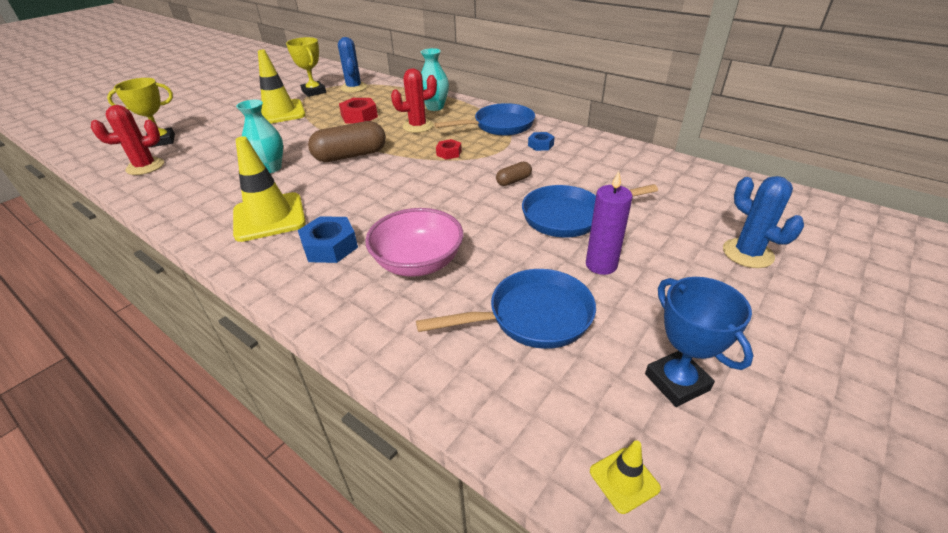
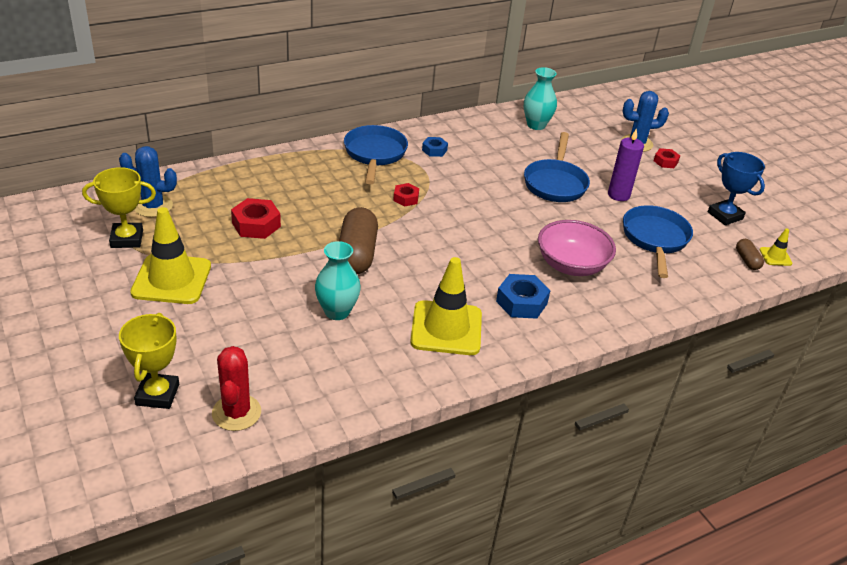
camera: 70 degrees left, 0 degrees up
(418, 126) = (326, 196): red cactus -> none
(435, 107) = (287, 172): turquoise vase -> turquoise vase (536, 125)
(513, 181) = (485, 185): brown capsule -> brown capsule (747, 260)
(676, 382) = (725, 215): blue trophy -> blue trophy turned 60 degrees clockwise
(741, 288) = (665, 162): none -> red nut

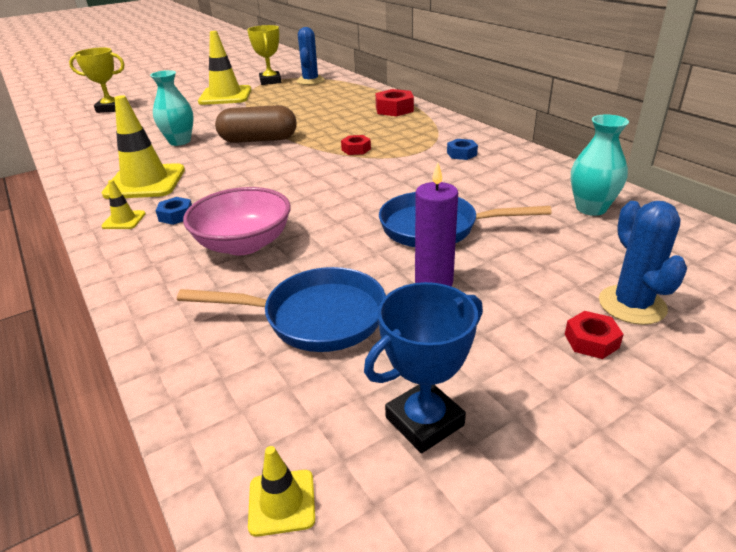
camera: 90 degrees right, 5 degrees down
(236, 413) = (82, 127): red cactus -> none
(256, 224) = (295, 106): red nut -> red nut (394, 109)
(375, 154) = (430, 130): blue pan -> none
(521, 302) = (176, 215): blue nut -> blue nut, size x0.60
(526, 333) = (124, 220): none -> yellow traffic cone
(747, 260) = (264, 443): brown capsule -> none

